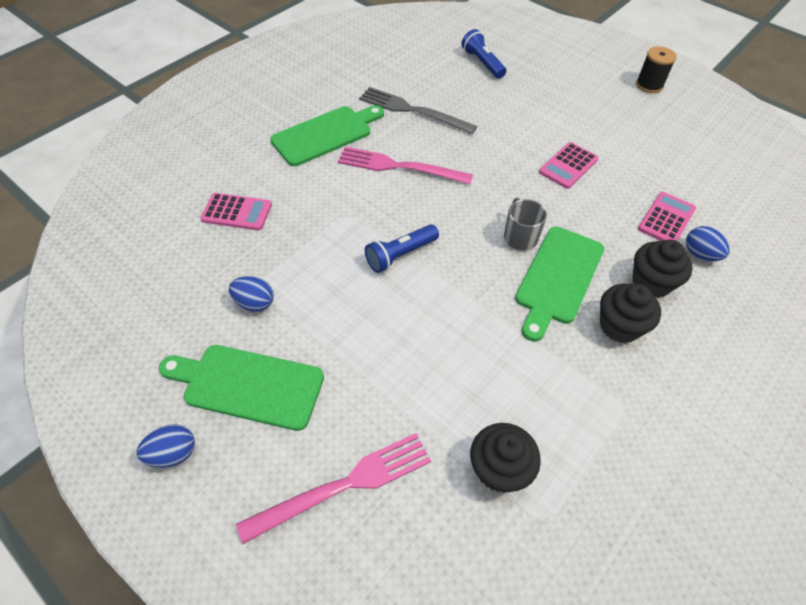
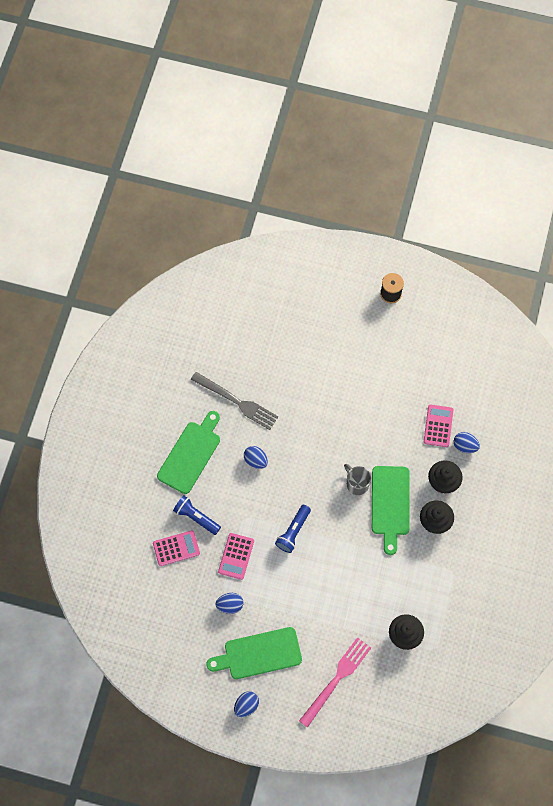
camera: 25 degrees left, 15 degrees up
(399, 167) = (255, 460): pink fork -> blue egg
(412, 110) = (237, 402): grey fork -> grey fork turned 150 degrees counterclockwise
(482, 63) = (262, 324): blue flashlight -> blue flashlight (196, 517)
(568, 166) = (363, 407): pink calculator -> pink calculator (236, 556)

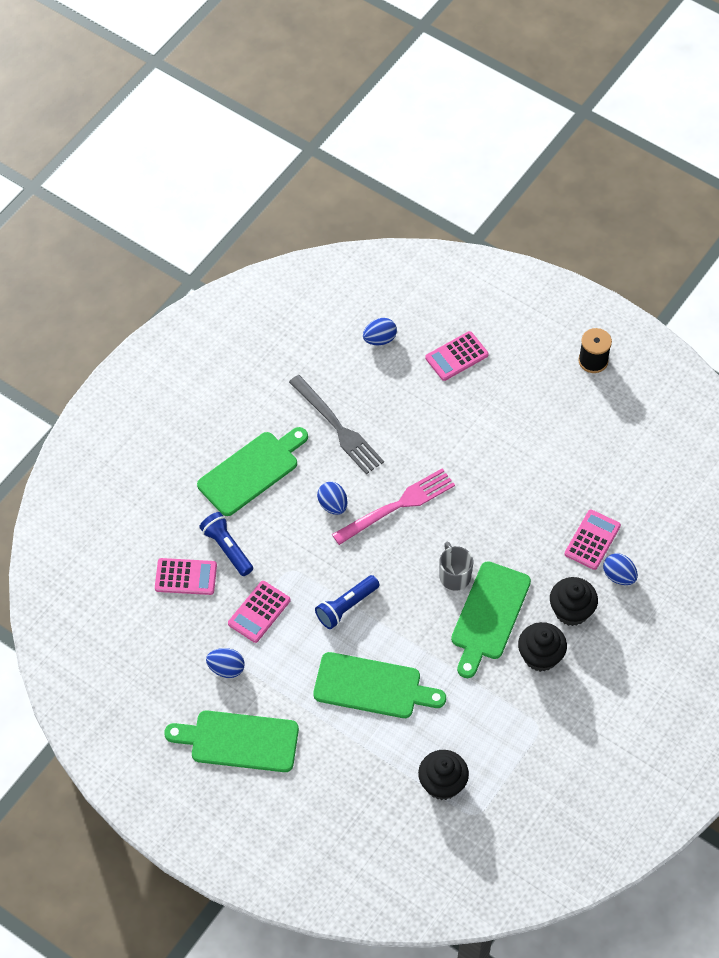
camera: 20 degrees right, 10 degrees down
(246, 705) = (196, 799): blue egg -> blue egg (379, 339)
(298, 321) = (456, 356): none -> pink calculator
(333, 583) = (372, 687): none -> green cutting board
(336, 679) = (329, 807): pink fork -> pink fork (397, 506)

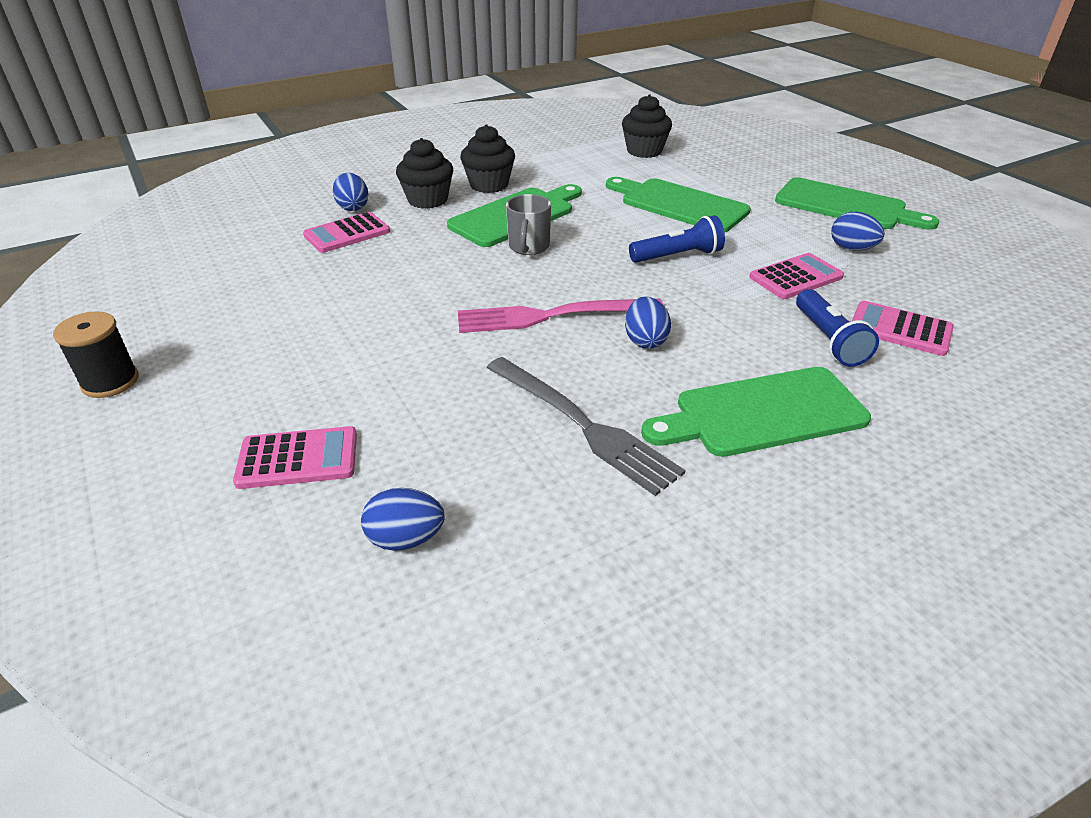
camera: 155 degrees left, 20 degrees down
(337, 427) = (582, 425): grey fork -> grey fork turned 150 degrees clockwise

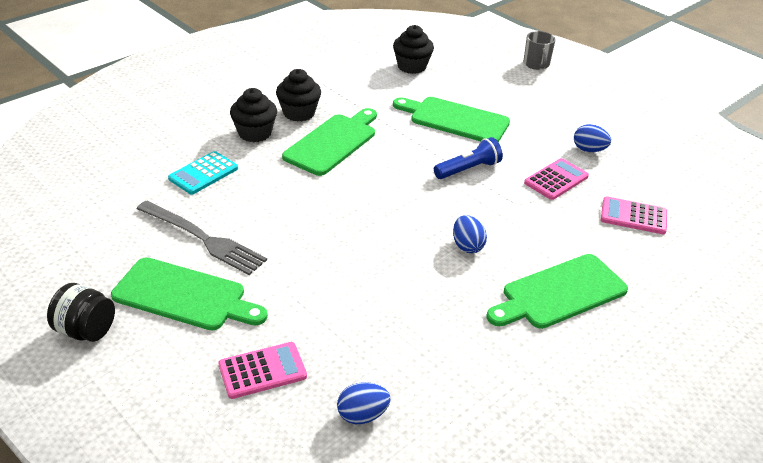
camera: 15 degrees left, 0 degrees up
(110, 381) = (86, 330): black spool -> black jar
(347, 233) = (203, 173): pink calculator -> turquoise calculator
(353, 207) = (195, 146): blue egg -> none
(528, 247) = (354, 172): grey mug -> grey mug (536, 64)
(552, 316) = (394, 233): pink fork -> none
(582, 425) = (446, 318): grey fork -> grey fork (203, 239)
(828, 340) = (589, 231): blue flashlight -> none
(846, 206) = (577, 110): green cutting board -> green cutting board (185, 296)

